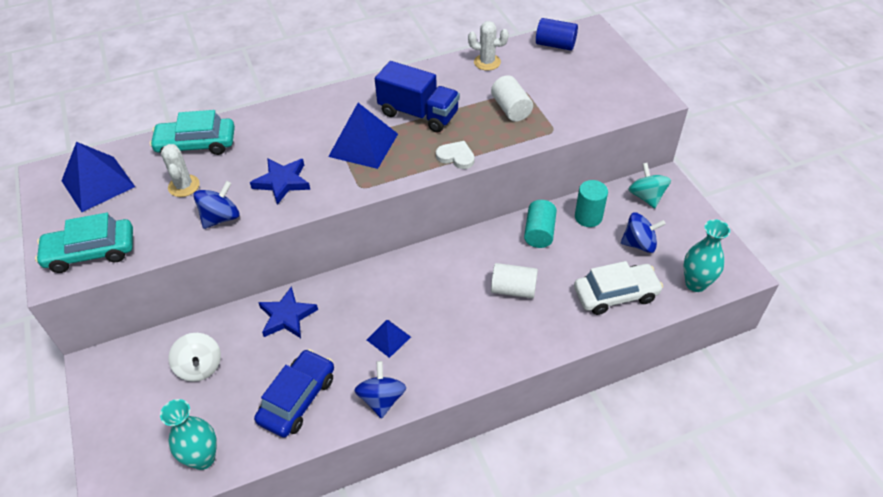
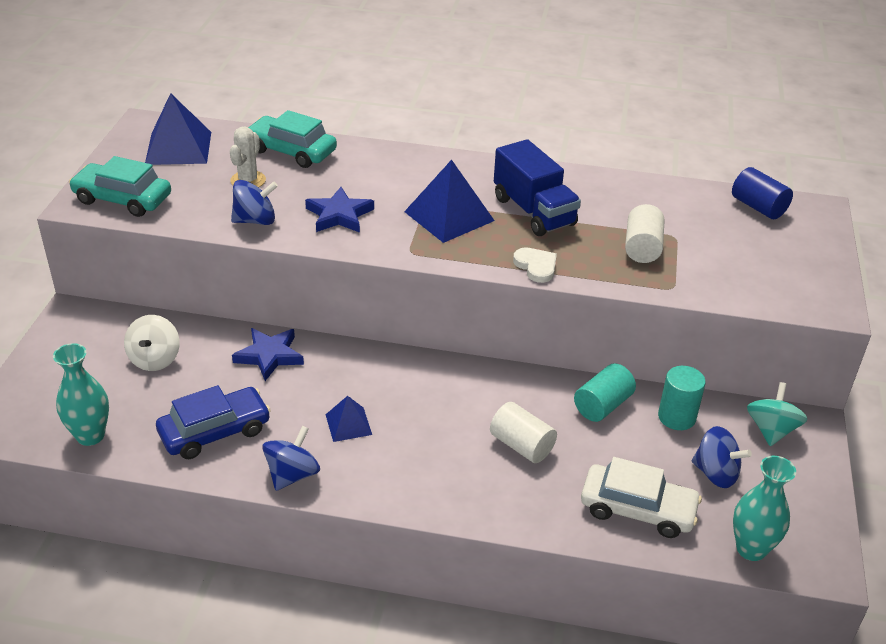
camera: 30 degrees right, 10 degrees down
(487, 62) = (658, 193): white cactus -> none

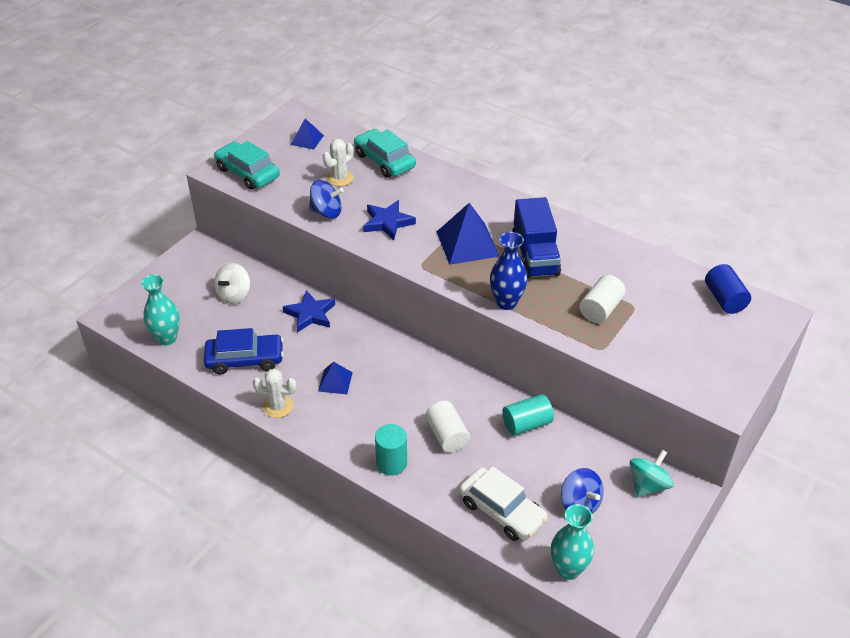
camera: 25 degrees right, 5 degrees up
(178, 148) = (307, 140): blue pyramid -> blue pyramid, size x0.56
(292, 475) = (278, 406): blue spinning top -> white cactus
(536, 266) = (506, 302): white heart -> blue vase
(676, 417) = (578, 451): turquoise cylinder -> turquoise cylinder (391, 463)

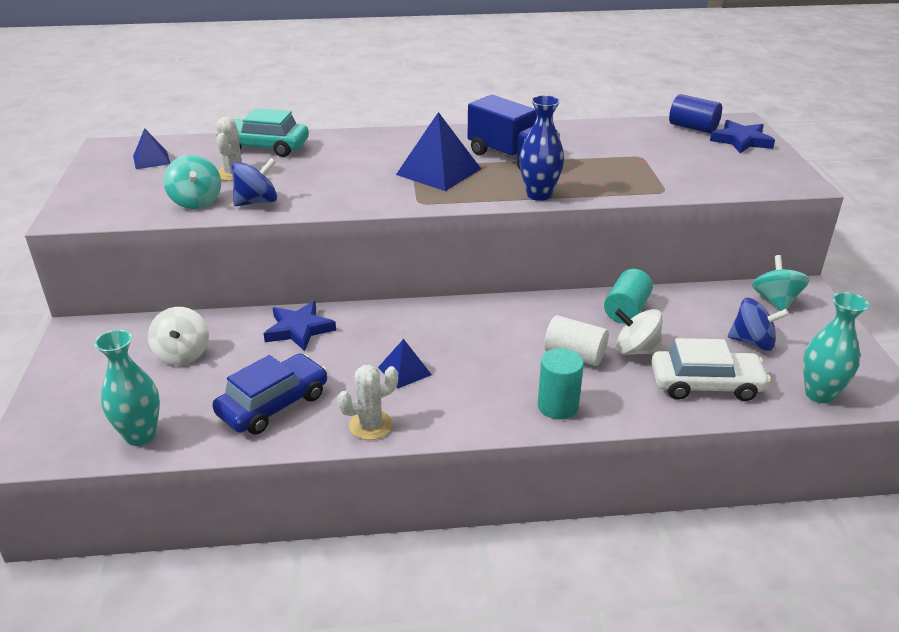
camera: 40 degrees left, 10 degrees down
(247, 173) = (112, 206): turquoise car -> none
(294, 193) = (196, 201): none -> turquoise spinning top
(387, 222) = (336, 186): blue star -> blue star (741, 141)
(491, 457) = (636, 350): none -> white spinning top
(600, 309) = (620, 168): white cylinder -> none

